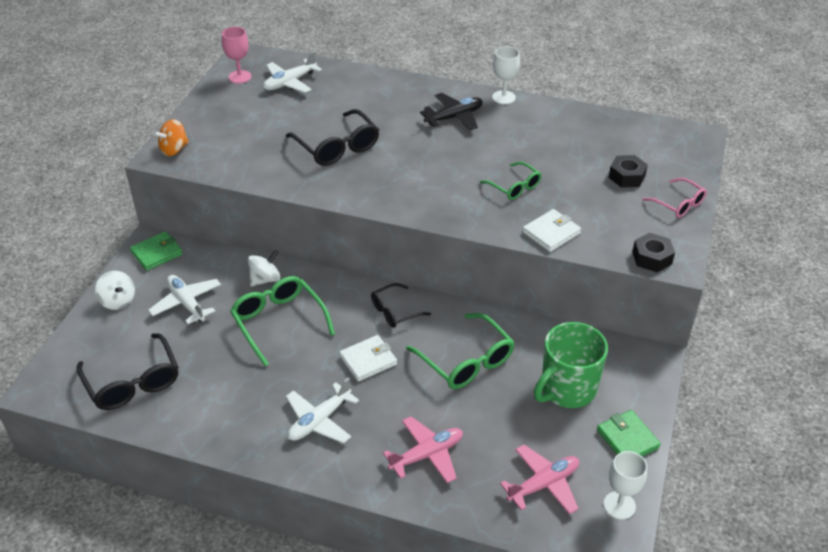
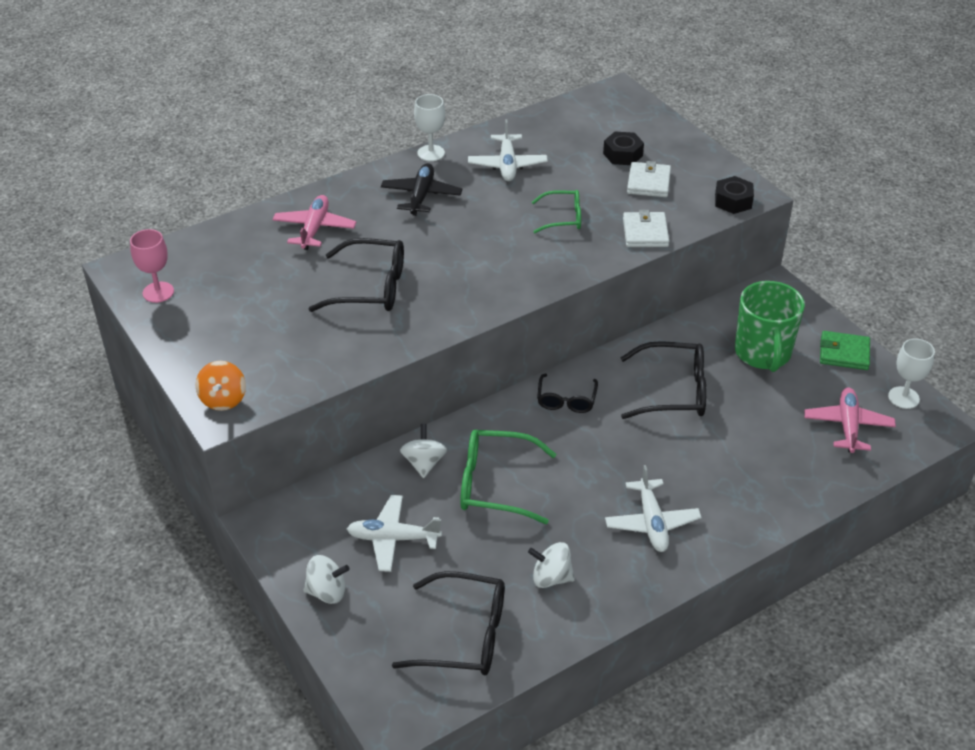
camera: 50 degrees left, 0 degrees up
(157, 253) = (286, 525): green wallet -> none
(219, 396) = (551, 578): none -> white spinning top
(290, 82) = (219, 264): white plane -> white plane (507, 165)
(368, 360) = (609, 451): white wallet -> white wallet (648, 182)
(427, 455) = (756, 475): pink plane -> pink plane (314, 229)
(466, 361) = (673, 391): green glasses -> black glasses
(678, 204) = (686, 151): pink glasses -> none

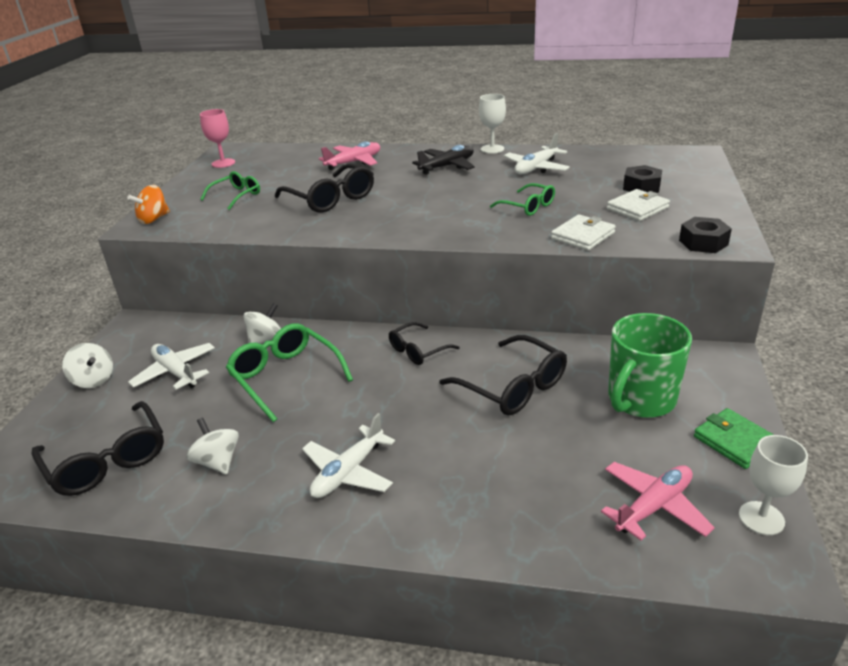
camera: 45 degrees right, 10 degrees down
(261, 329) = (236, 196): none -> green glasses

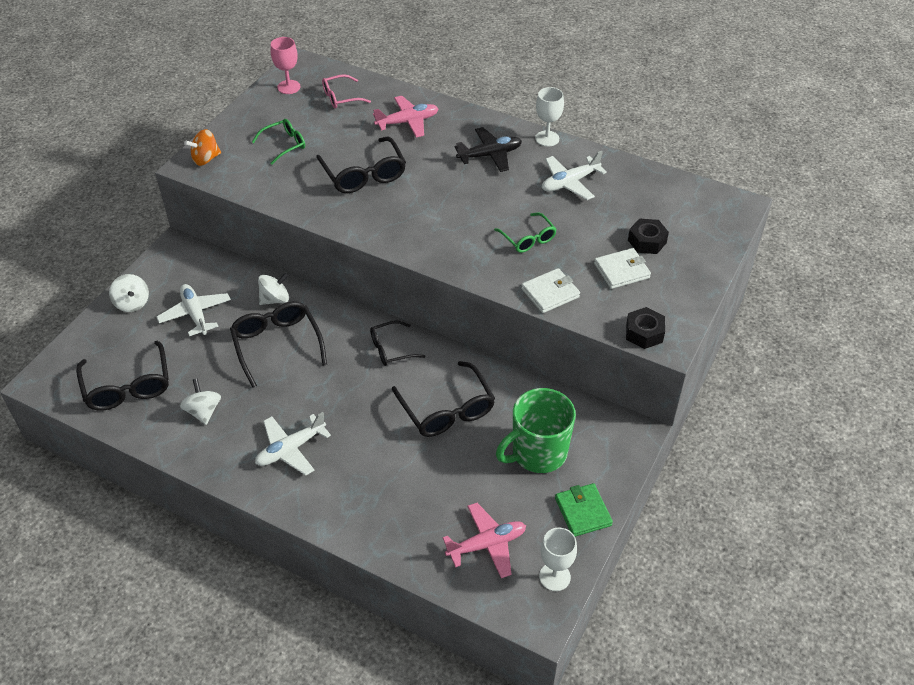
camera: 15 degrees right, 15 degrees up
(279, 160) = (341, 97): none -> pink glasses
(285, 377) = (277, 345): green glasses -> black glasses

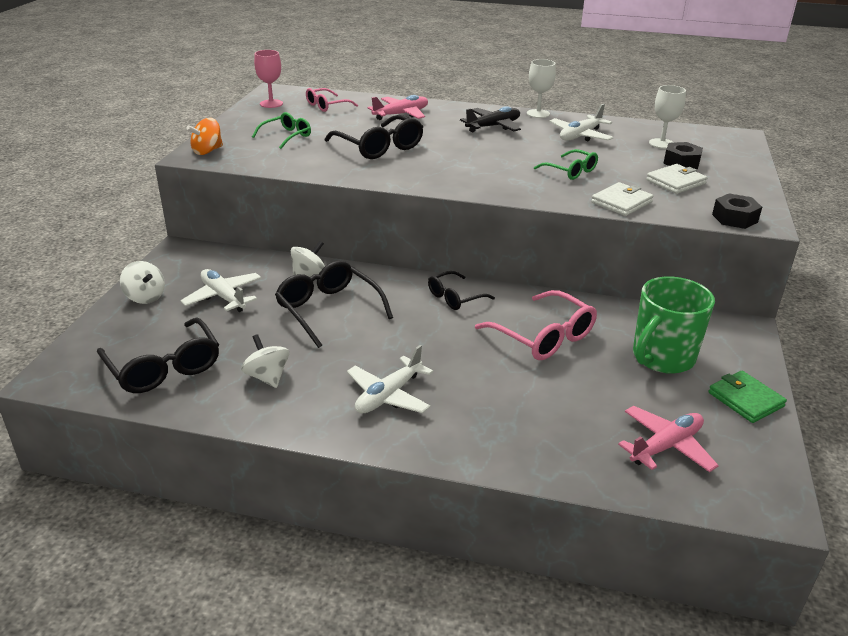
camera: 15 degrees left, 15 degrees down
(447, 409) = (543, 337): black glasses -> pink glasses
(554, 577) = (761, 463): white goblet -> white goblet (661, 143)

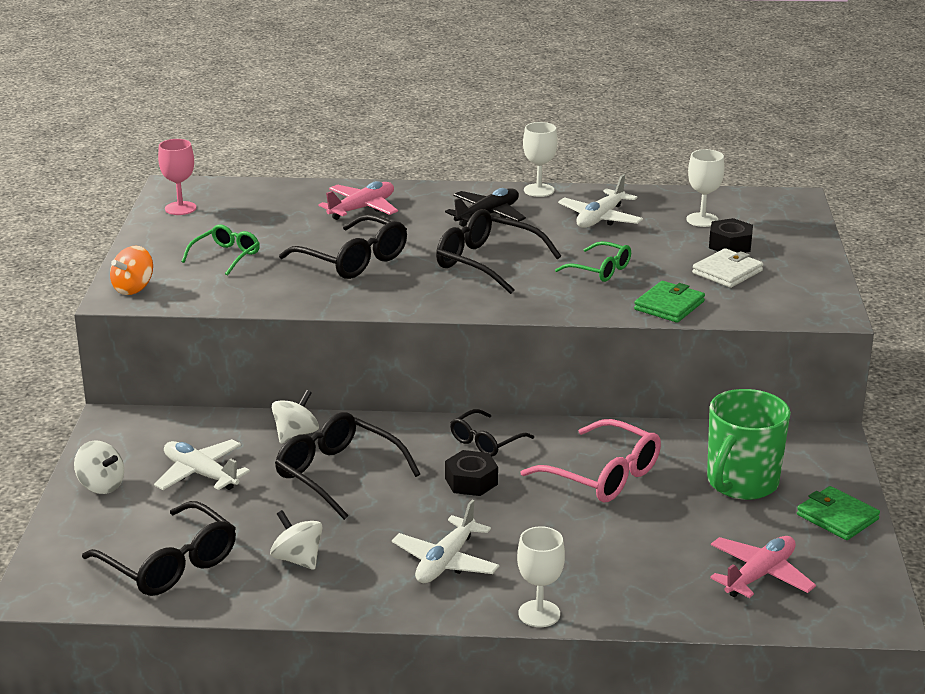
camera: 10 degrees left, 5 degrees down
(327, 106) = (257, 204): pink glasses -> none
(454, 456) = (539, 614): none -> white goblet
(481, 158) = (487, 263): none -> black glasses
(621, 202) = (669, 305): white wallet -> green wallet
(734, 218) = (800, 312): black nut -> black nut (471, 481)

